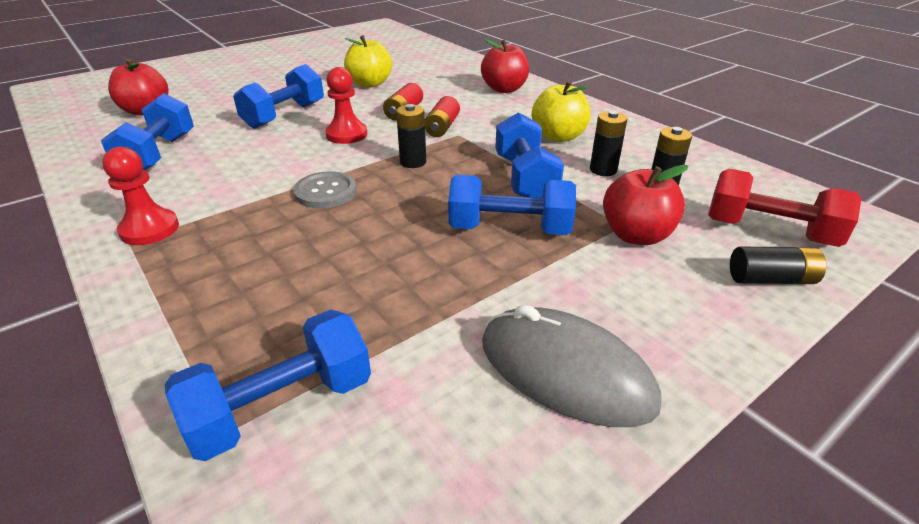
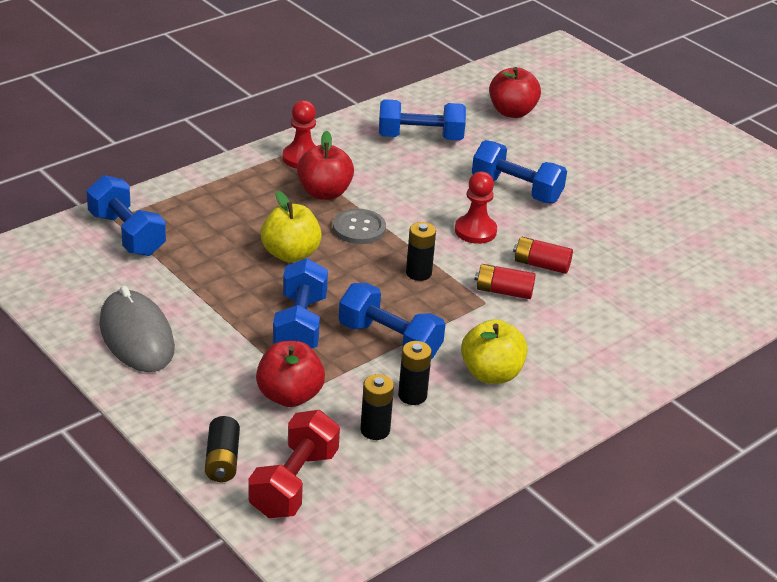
camera: 85 degrees right, 0 degrees up
(370, 84) = (623, 237): yellow apple -> yellow apple (290, 254)
(504, 89) = (633, 343): red apple -> red apple (324, 193)
(525, 179) = (389, 341): blue dumbbell -> blue dumbbell turned 45 degrees clockwise
(565, 372) = (136, 336): grey mouse -> grey mouse turned 60 degrees counterclockwise

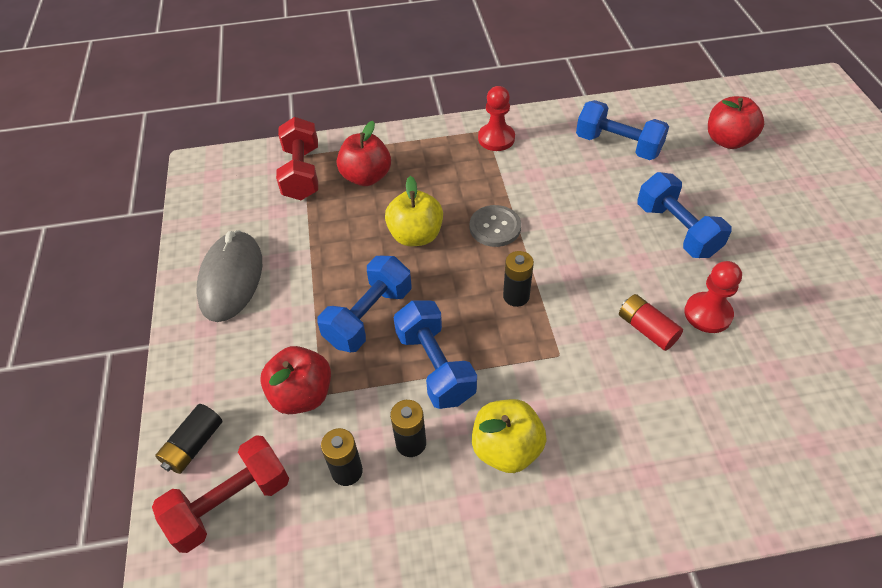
camera: 35 degrees right, 15 degrees up
(127, 234) = (302, 173): blue dumbbell -> red dumbbell
(324, 193) = (490, 180): red apple -> red apple (366, 177)
(475, 231) = (604, 265): red pawn -> red pawn (707, 314)
(504, 291) = (586, 348): red battery -> none

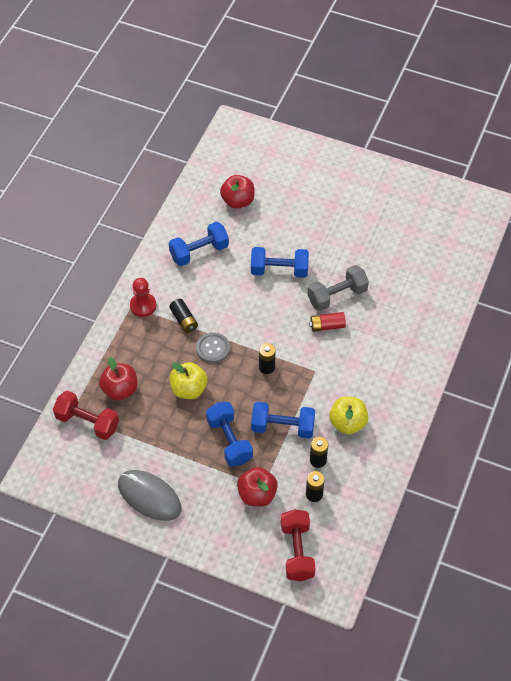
camera: 60 degrees left, 5 degrees up
(194, 445) = (252, 556): black battery -> black battery (184, 320)
(707, 314) = (337, 296): red pawn -> grey dumbbell

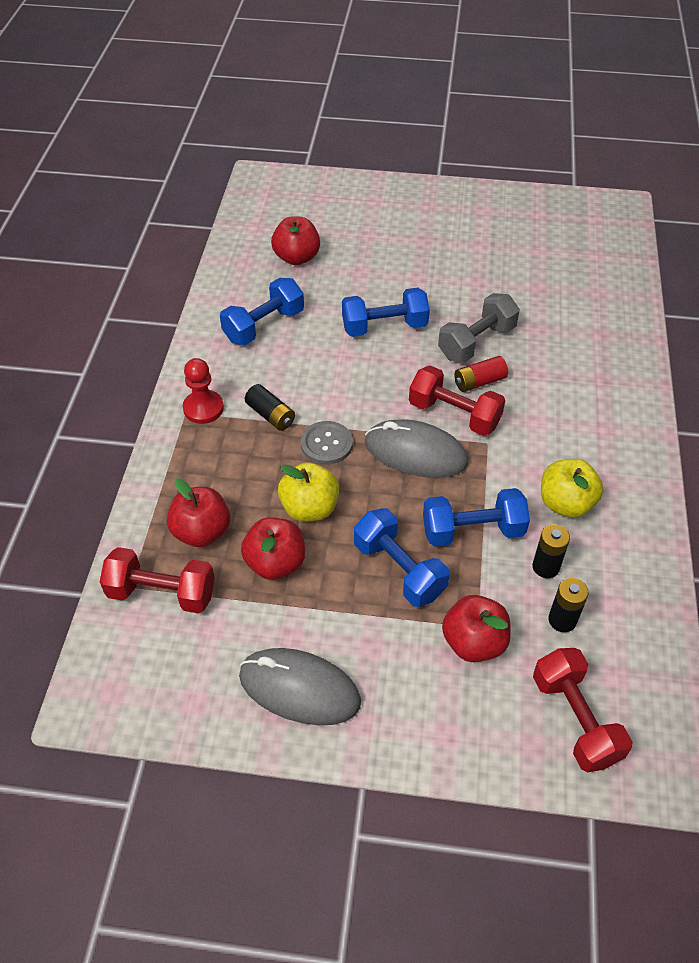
camera: 15 degrees left, 5 degrees down
(158, 419) = (275, 563): none -> red apple
(266, 367) = (415, 453): black battery -> grey mouse
(301, 346) = (454, 414): none -> red dumbbell

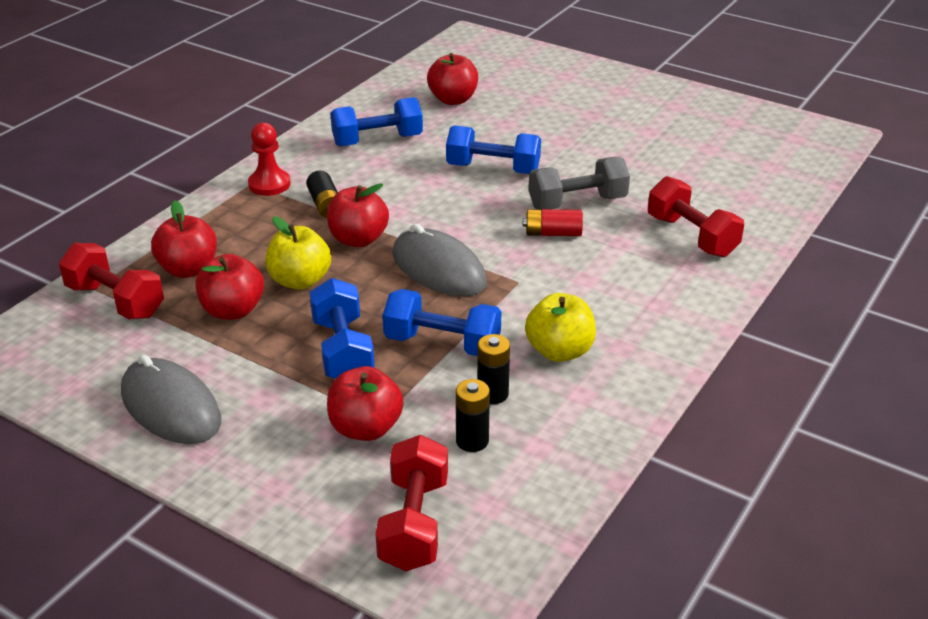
camera: 25 degrees right, 15 degrees down
(326, 444) = (358, 239): grey button -> red apple
(454, 414) = (504, 251): red dumbbell -> red dumbbell (691, 236)

